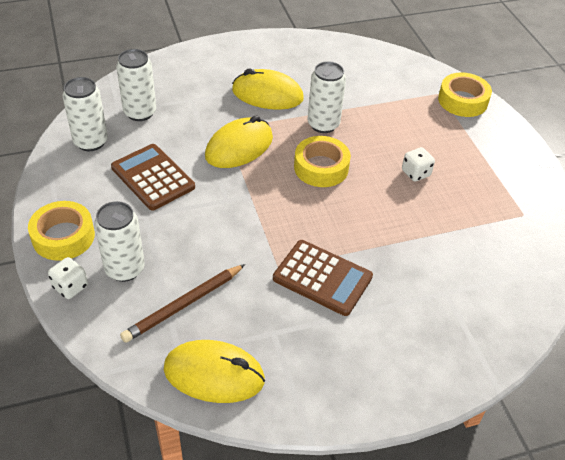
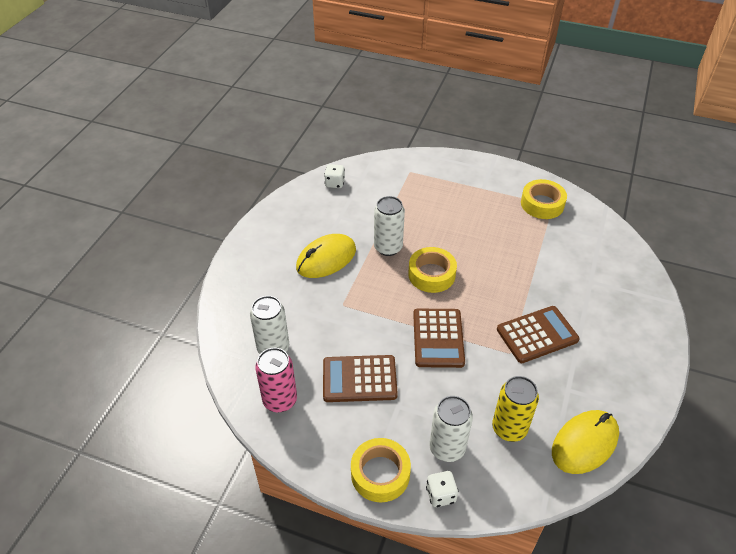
camera: 50 degrees left, 0 degrees up
(91, 142) = (280, 400): white can -> pink can
(183, 305) = (509, 428): brown pencil -> yellow can
(239, 147) = (370, 308): yellow mouse -> none
(246, 207) = (438, 338): none -> brown calculator
(415, 173) = (477, 230): white dice -> white dice (335, 183)
(462, 101) = (427, 165): yellow tape -> yellow tape (542, 204)

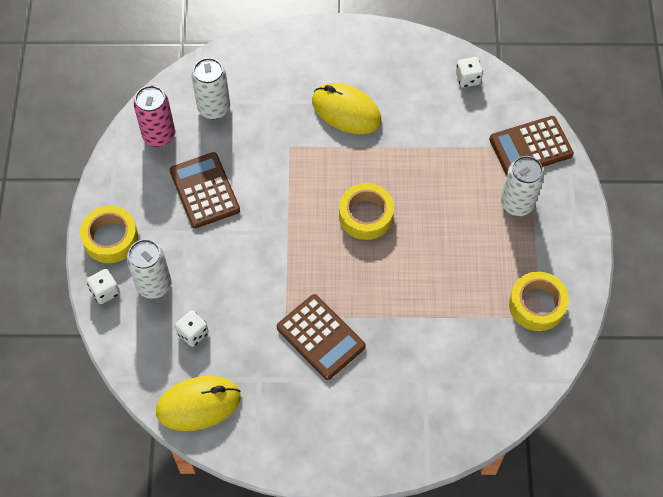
camera: 70 degrees right, 15 degrees up
(388, 247) = (388, 162): white can -> white can (517, 204)
(438, 338) = (280, 244): brown calculator -> brown calculator (530, 147)
(509, 428) = (193, 333): yellow can -> white dice
(584, 443) = (198, 404): yellow mouse -> yellow mouse turned 45 degrees counterclockwise

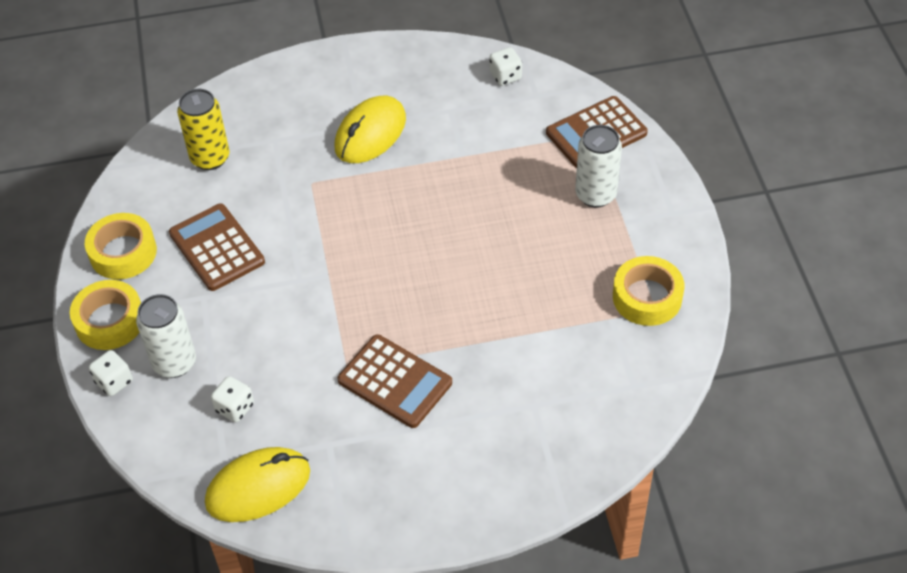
camera: 10 degrees left, 10 degrees down
(159, 135) = (148, 198): pink can -> none
(214, 108) = (210, 158): white can -> yellow can
(346, 111) = (370, 133): yellow mouse -> yellow mouse turned 75 degrees counterclockwise
(366, 215) = (419, 239): yellow tape -> yellow tape (123, 252)

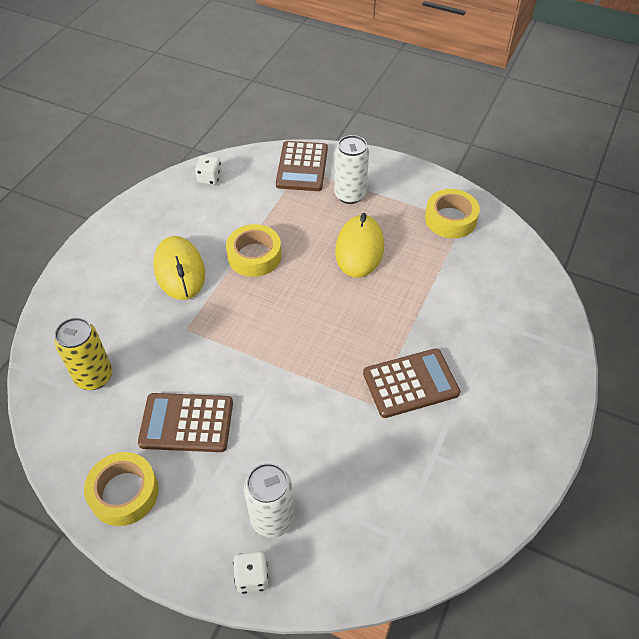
camera: 55 degrees left, 0 degrees up
(110, 321) = (185, 544): yellow tape -> yellow tape (254, 256)
(235, 408) = (352, 500): white dice -> none
(258, 487) = (440, 527): yellow mouse -> yellow mouse (359, 249)

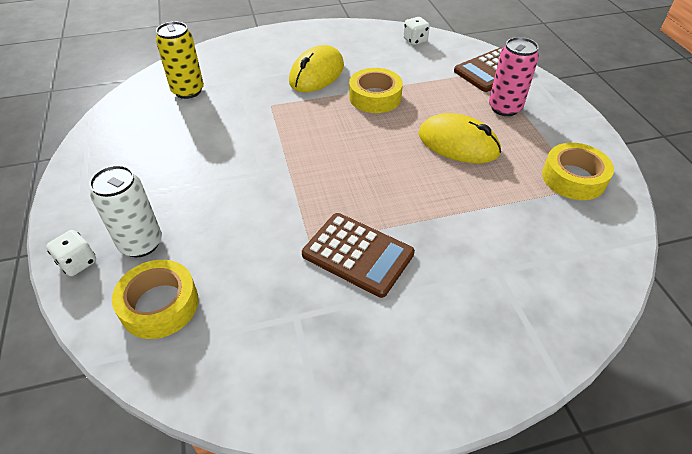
camera: 50 degrees right, 5 degrees down
(124, 493) = (105, 156): yellow tape -> yellow tape (159, 305)
(186, 423) = (189, 150): brown calculator -> none
(350, 195) = (504, 108): white can -> pink can
(359, 249) = (458, 144): yellow mouse -> yellow mouse turned 60 degrees clockwise

